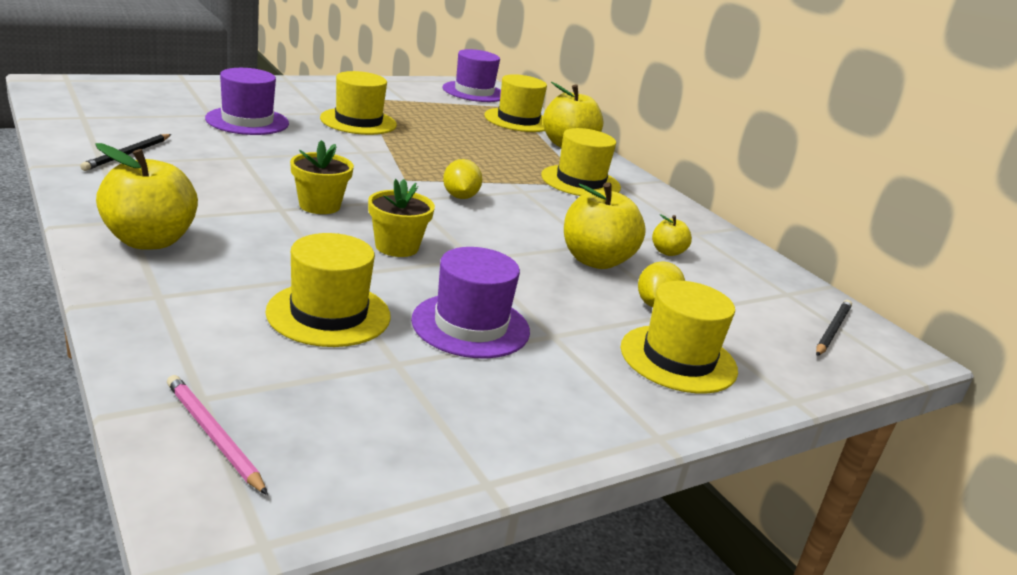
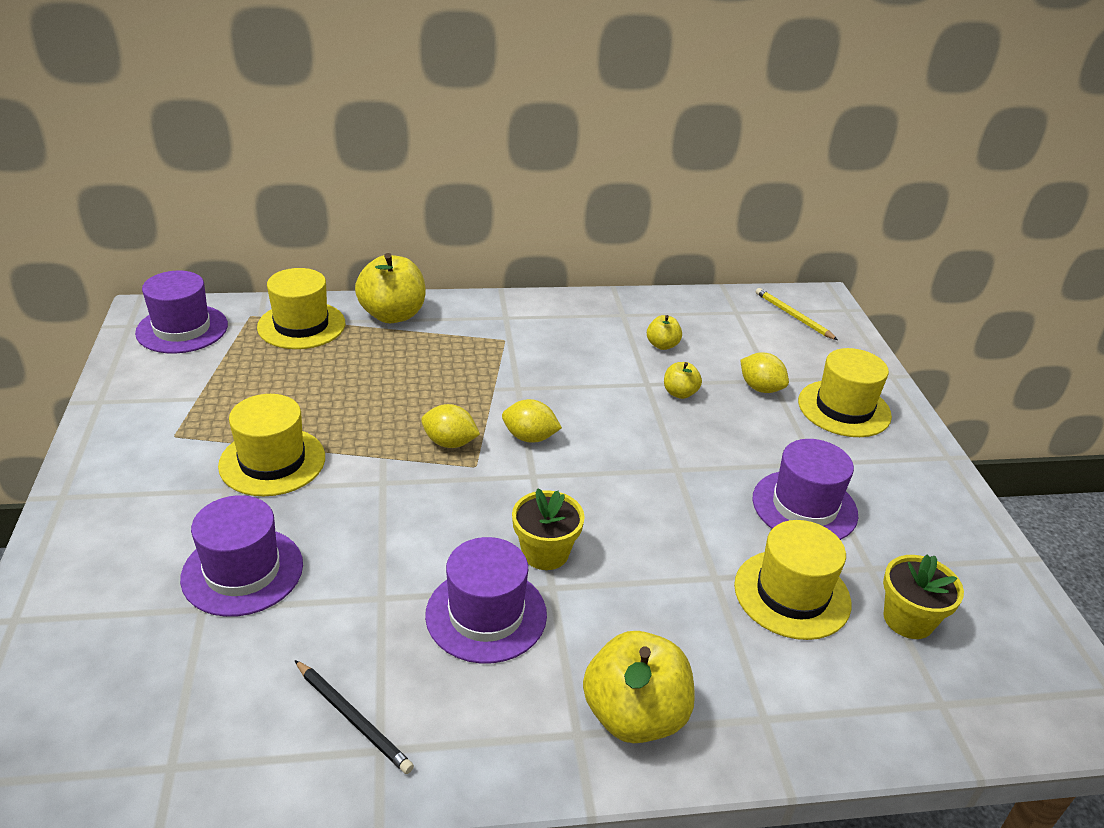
camera: 65 degrees left, 10 degrees up
(213, 435) = (993, 702): pink pencil -> none
(239, 188) = (486, 614): none -> purple hat
(397, 247) = (651, 515): yellow flower pot -> yellow flower pot (908, 619)
(426, 170) = (450, 443): none -> yellow lemon
(580, 181) = (497, 341): yellow hat -> none
(595, 260) = (680, 393): yellow apple -> yellow apple, size x0.50
(832, 330) = (793, 316): black pencil -> yellow pencil

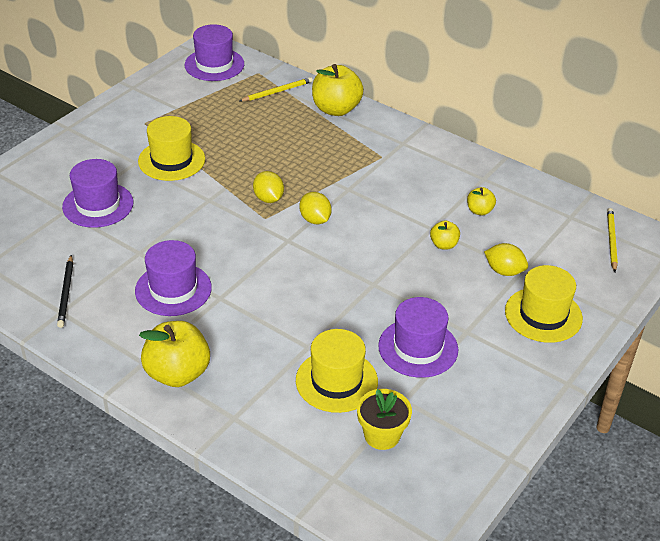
camera: 45 degrees right, 5 degrees up
(301, 325) = (277, 91): yellow hat -> yellow pencil
(545, 553) = (239, 280): yellow flower pot -> none
(760, 388) = (504, 271): yellow lemon -> yellow lemon turned 60 degrees counterclockwise

